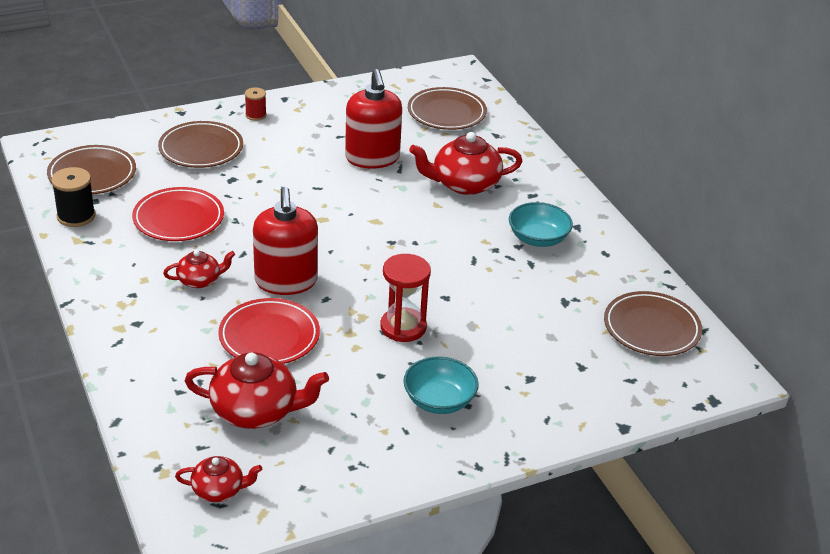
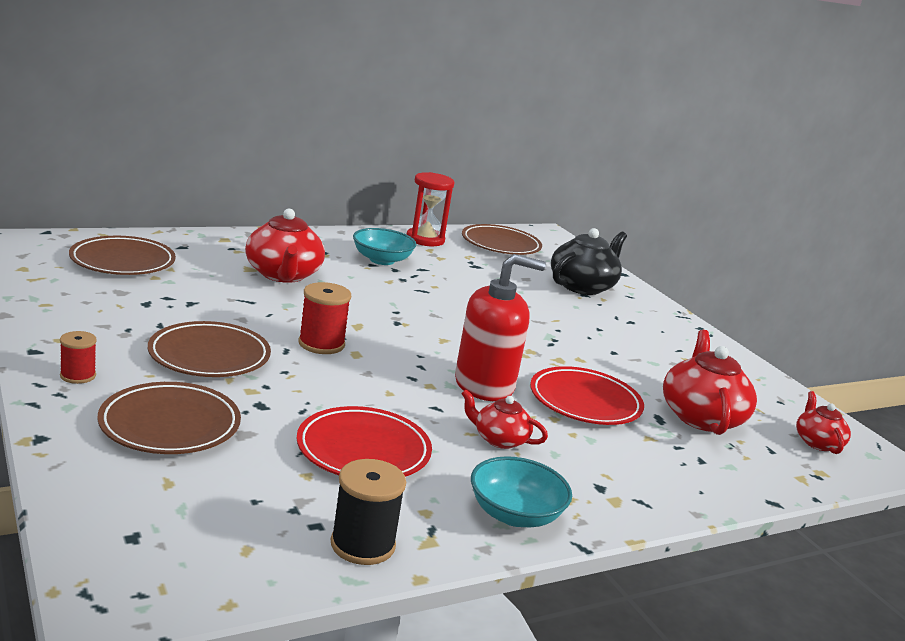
camera: 95 degrees left, 15 degrees down
(92, 174) = (233, 530): brown plate -> brown plate (209, 356)
(200, 280) = (499, 439): red teapot -> red teapot turned 45 degrees counterclockwise
(333, 203) = (321, 344): none -> red spool
(372, 158) = (220, 312): red soap dispenser -> none
(403, 327) = (539, 334): red hourglass -> red hourglass (425, 239)
(439, 400) = (633, 331): turquoise bowl -> turquoise bowl (515, 514)
(554, 381) = (582, 286): none -> black teapot

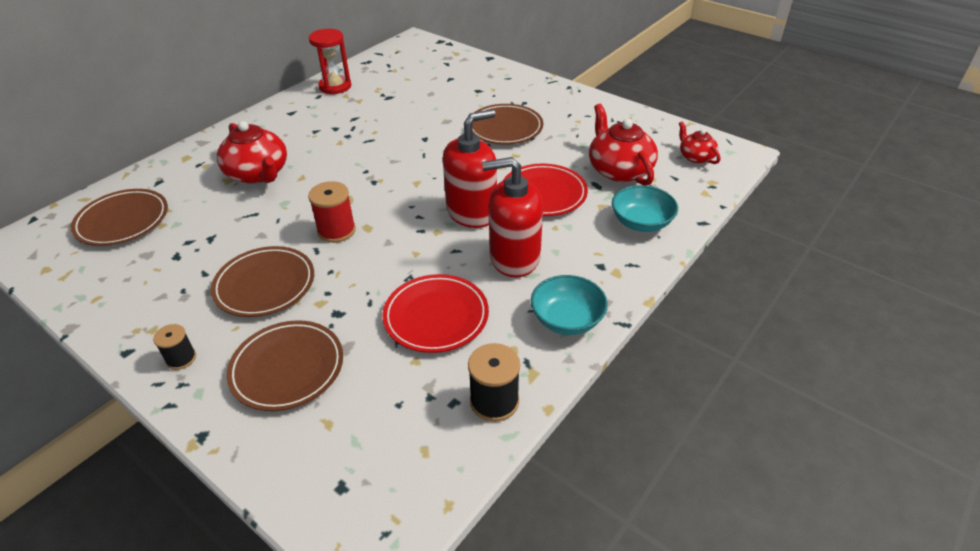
camera: 20 degrees left, 20 degrees up
(78, 375) = (181, 358): red spool -> black spool
(381, 260) = (319, 123): turquoise bowl -> turquoise bowl (641, 222)
(499, 439) = (514, 257): red teapot -> red soap dispenser
(500, 244) = (391, 67): brown plate -> brown plate (505, 128)
(582, 286) = (472, 83): black teapot -> none

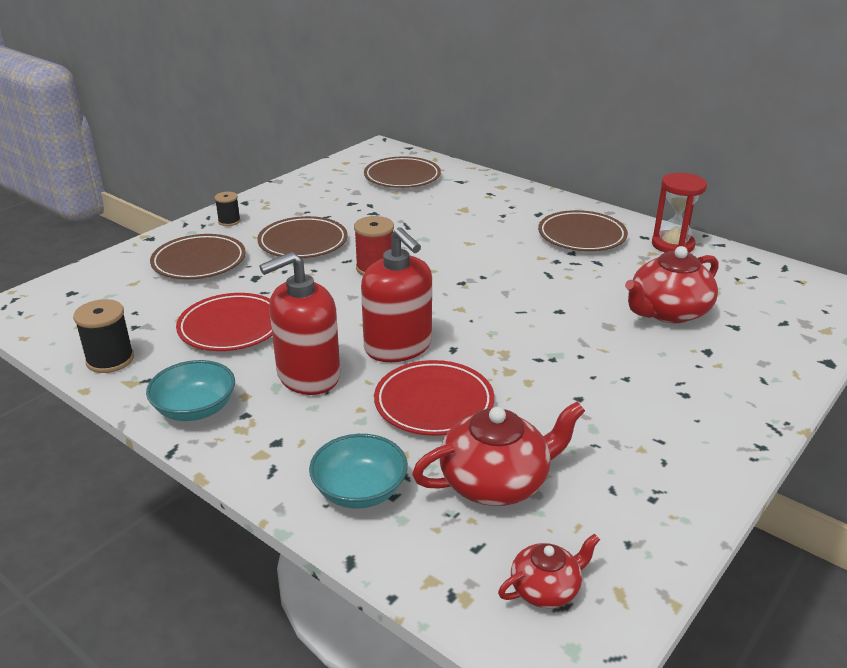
camera: 90 degrees right, 10 degrees down
(258, 174) = (474, 221): red teapot -> red teapot (668, 312)
(505, 128) = (600, 374): brown plate -> brown plate (581, 236)
(514, 257) = (308, 376): red soap dispenser -> red soap dispenser turned 120 degrees counterclockwise

